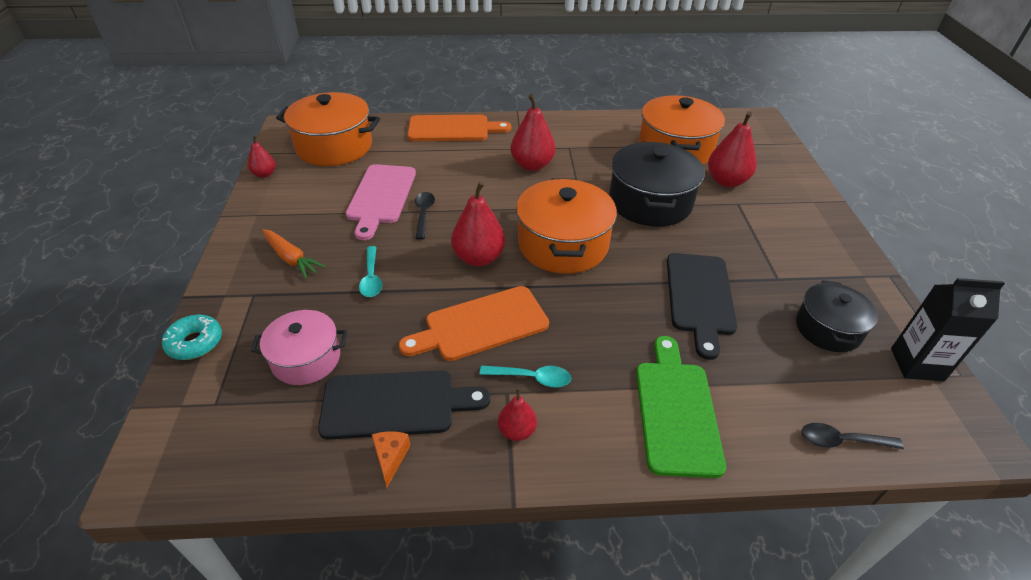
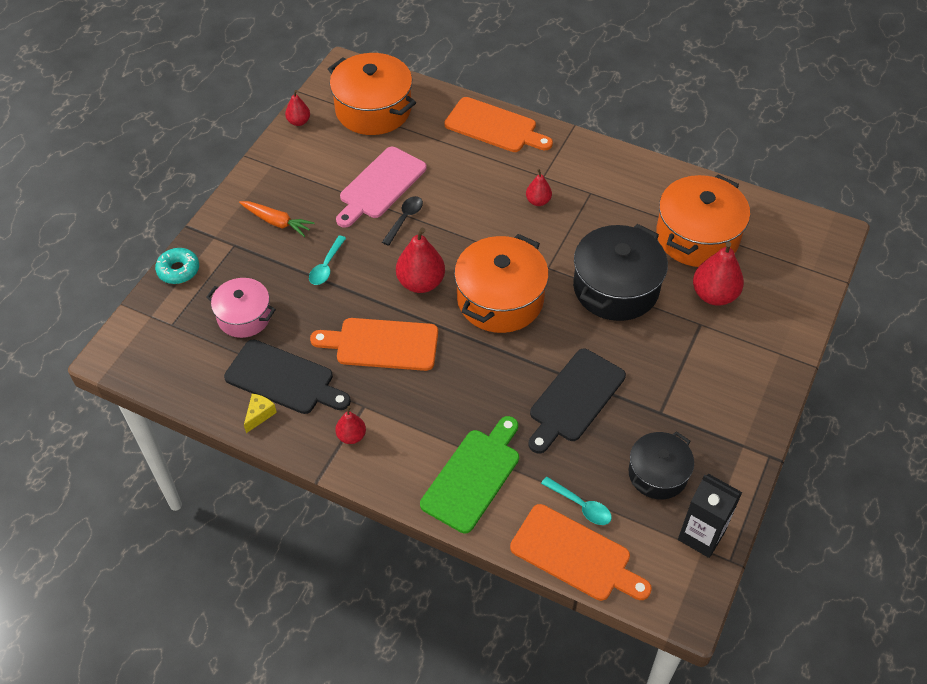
camera: 30 degrees right, 10 degrees up
(291, 258) = (277, 222): orange carrot -> orange carrot turned 45 degrees counterclockwise
(390, 458) = (259, 415): orange cheese -> yellow cheese
(532, 165) = (538, 201): red pear -> red pear, size x0.56
(532, 378) = (389, 403): turquoise spoon -> turquoise spoon (581, 505)
(841, 441) = (575, 555): black spoon -> orange cutting board

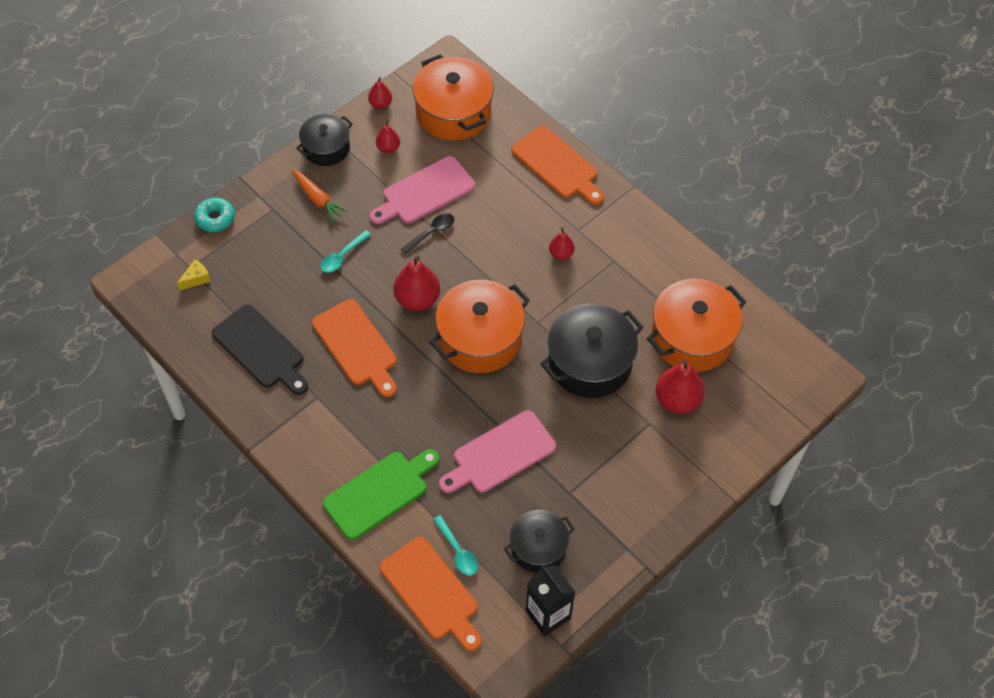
camera: 20 degrees right, 5 degrees up
(244, 317) = (252, 281): pink pot -> none
(259, 415) = (227, 375): yellow cheese -> yellow cheese (196, 279)
(263, 174) = (326, 148): none -> black pot
(351, 436) = (294, 421): red pear -> red pear (388, 148)
(381, 344) = (357, 346): orange cutting board -> orange cutting board turned 150 degrees counterclockwise
(574, 399) = (500, 454): black cutting board -> pink cutting board

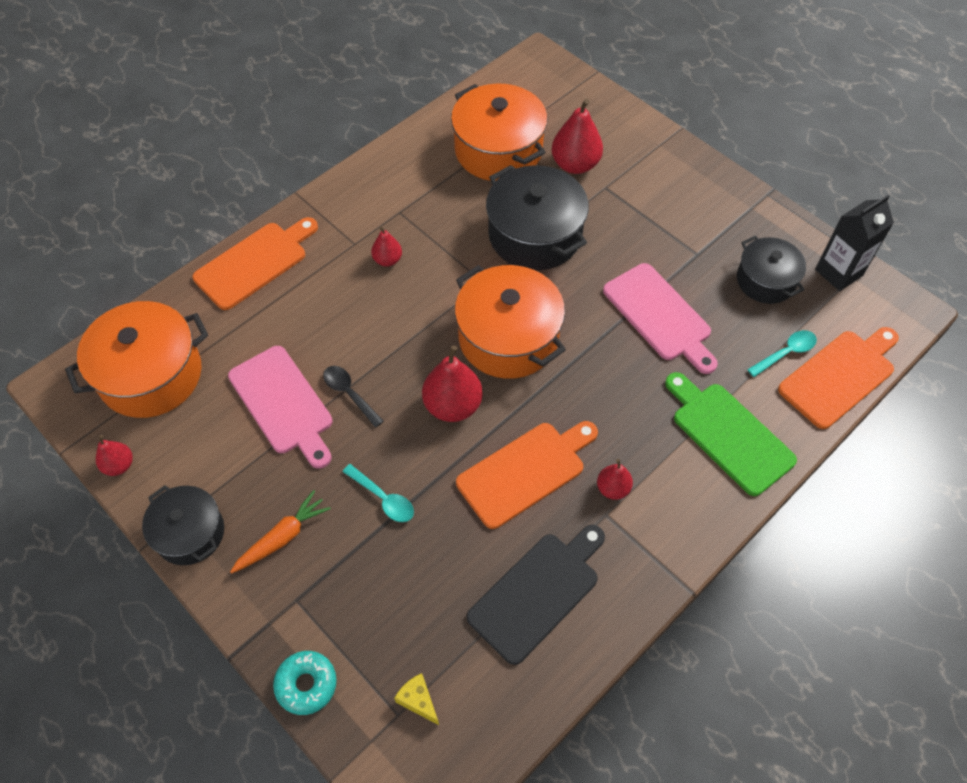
camera: 90 degrees left, 0 degrees up
(388, 148) = (201, 451): red pear -> red pear (613, 488)

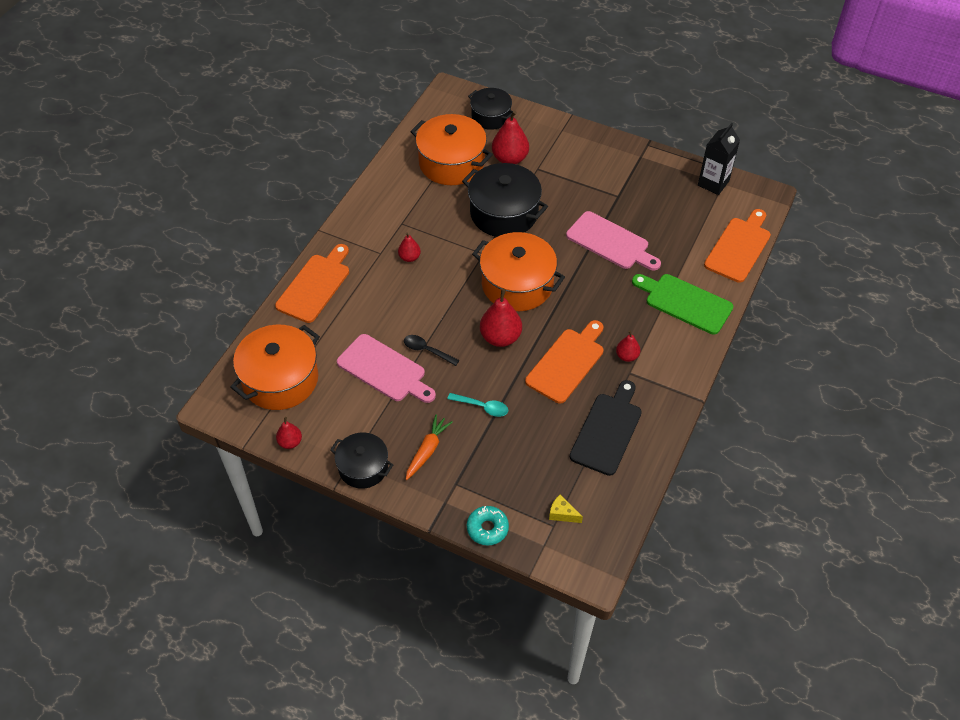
camera: 20 degrees left, 5 degrees down
(765, 280) = (669, 201): black pot -> black pot (491, 116)
(786, 353) = (700, 243): turquoise spoon -> none

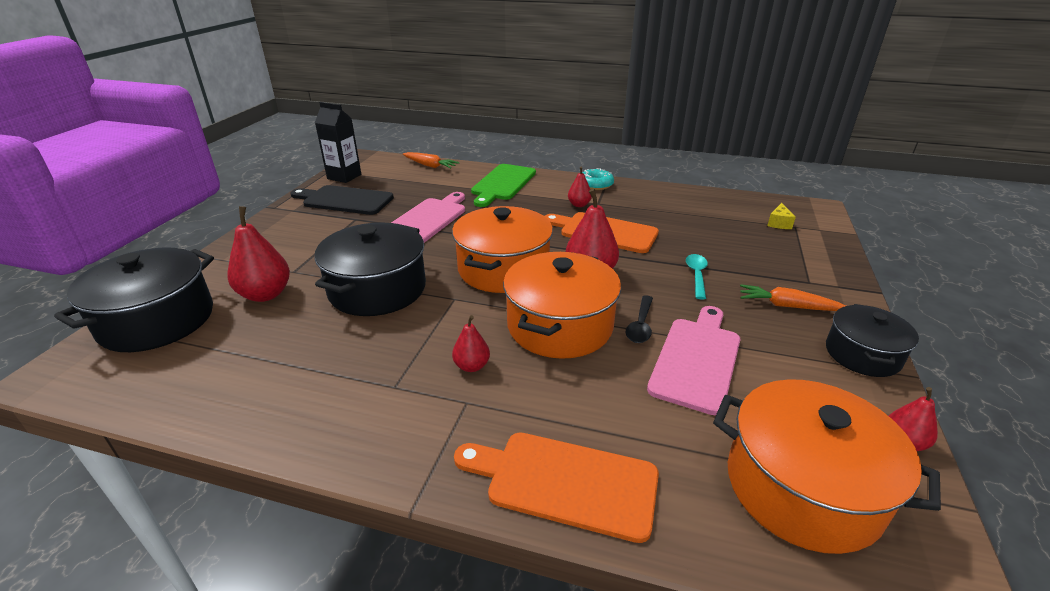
camera: 100 degrees left, 20 degrees down
(451, 163) = (255, 348): orange pot -> orange pot (559, 326)
(487, 528) = (838, 258): turquoise donut -> turquoise donut (595, 185)
(491, 116) = (157, 320): black pot -> black pot, size x1.62
(607, 430) = (670, 209): black cutting board -> black cutting board (344, 200)
(739, 247) = (430, 166): orange cutting board -> orange carrot

